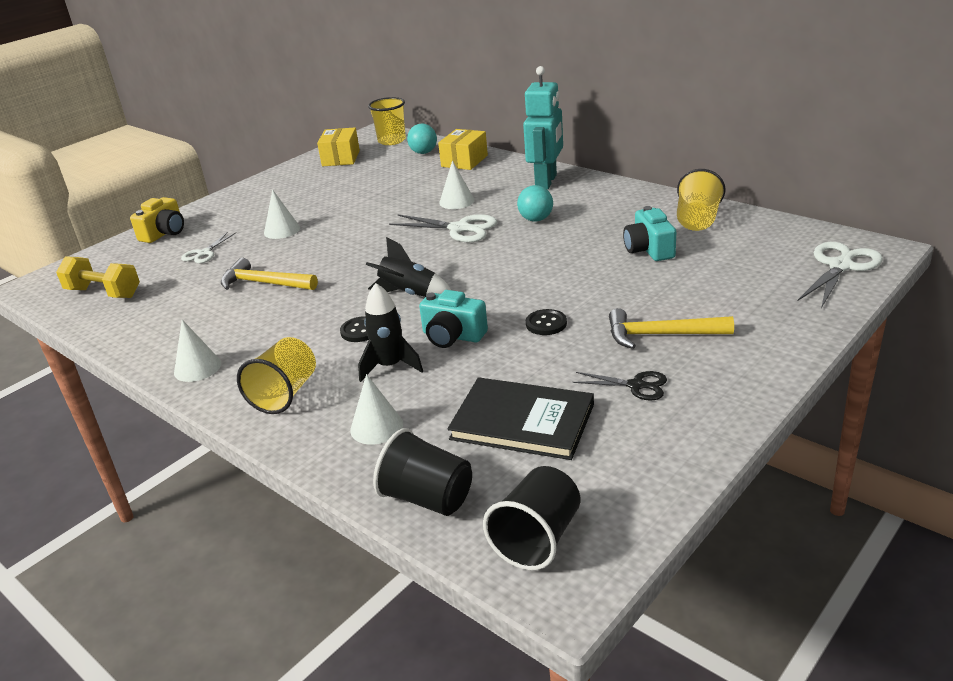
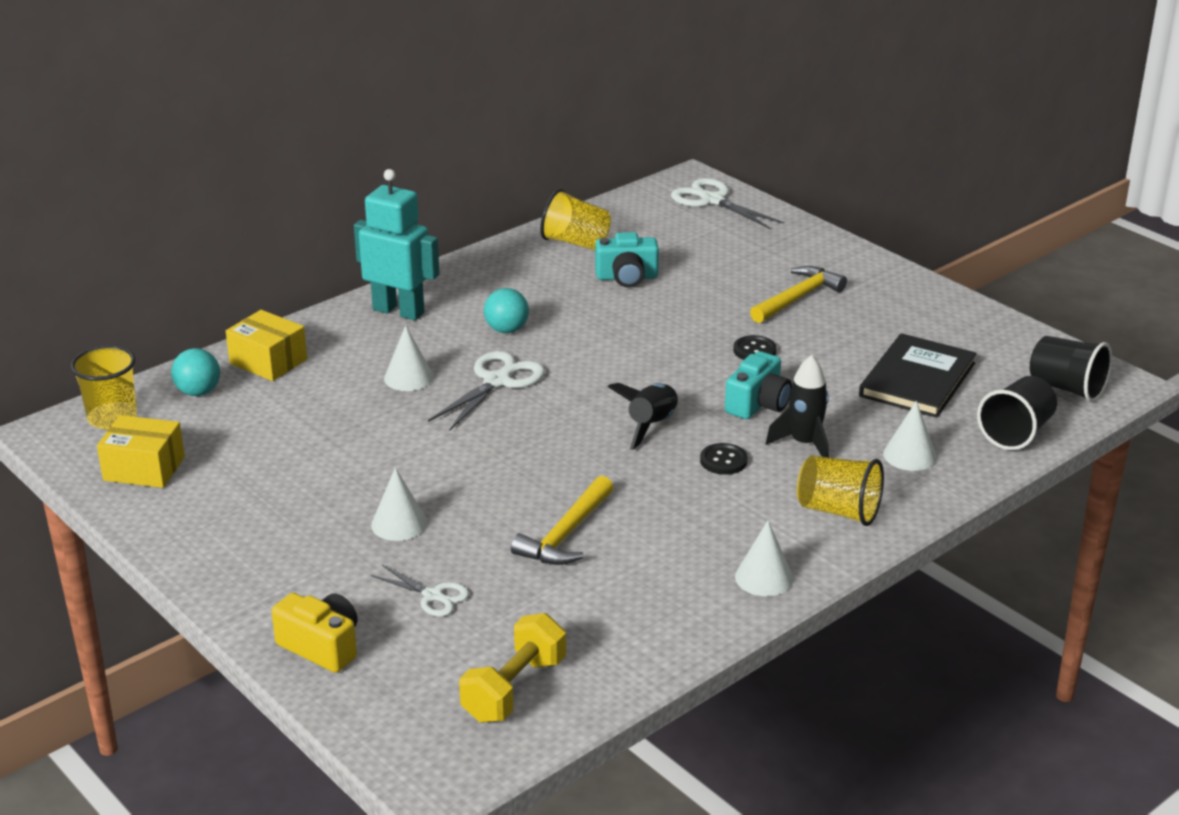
camera: 85 degrees left, 0 degrees up
(636, 385) = (876, 321): black scissors -> none
(661, 335) = (798, 298): yellow hammer -> yellow hammer turned 150 degrees counterclockwise

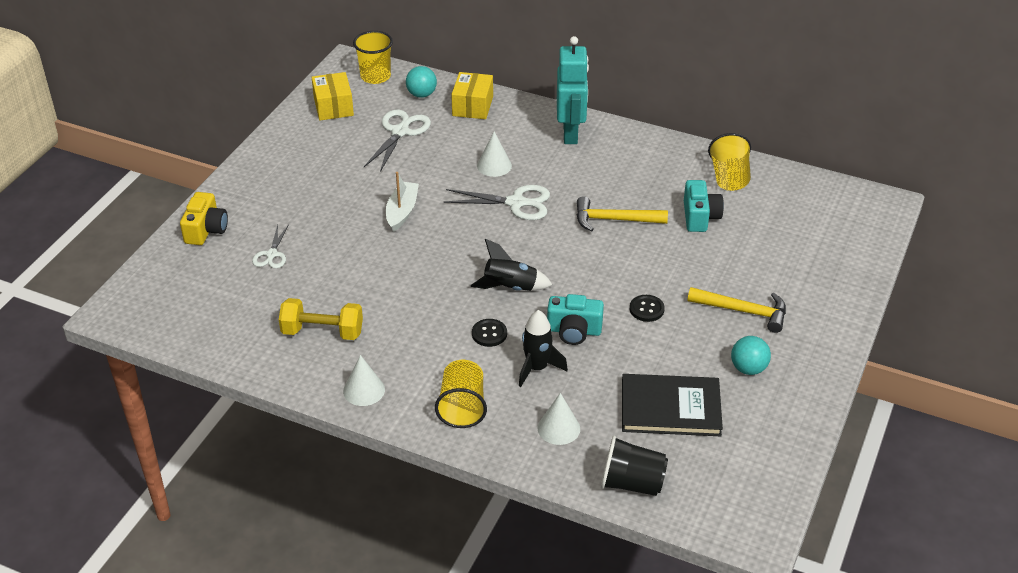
camera: 65 degrees right, 10 degrees up
(399, 523) = (335, 217): white cone -> none
(437, 467) = (402, 211): none -> white boat
(506, 330) = (583, 185): turquoise ball -> turquoise ball (748, 368)
(514, 689) = (201, 315): yellow dumbbell -> yellow dumbbell (322, 332)
(566, 534) = (362, 287): yellow hammer -> yellow hammer (614, 220)
(627, 277) = (700, 217): turquoise camera -> turquoise camera turned 150 degrees counterclockwise
(712, 200) = (859, 224): white scissors -> white scissors (400, 132)
(1066, 388) = (724, 502): black cup -> none

